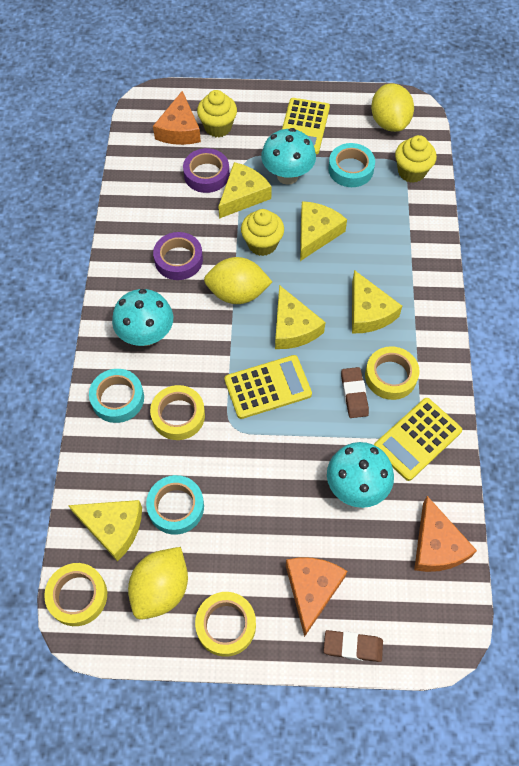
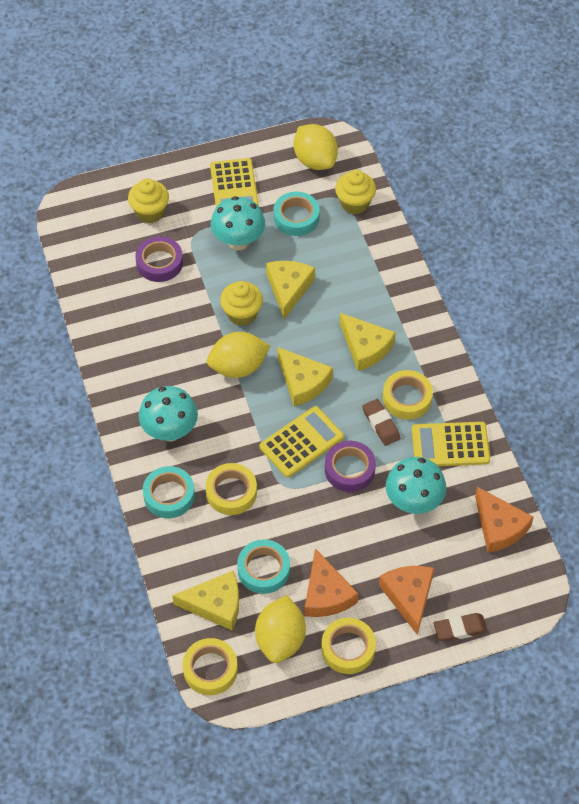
camera: 20 degrees left, 5 degrees down
(178, 260) = (169, 352): purple tape -> purple tape (349, 469)
(179, 129) = (112, 225): orange cheese -> orange cheese (326, 594)
(243, 195) = (203, 273): yellow cheese -> none
(417, 439) = (450, 445): yellow calculator -> yellow calculator turned 60 degrees clockwise

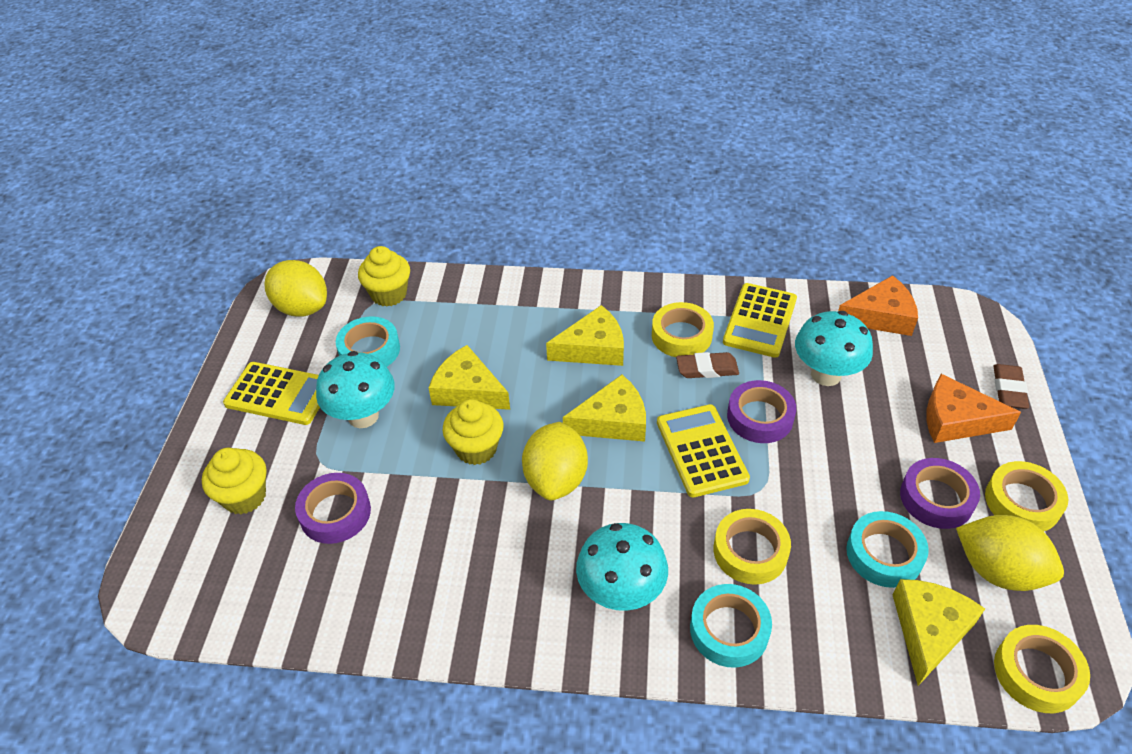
camera: 65 degrees left, 10 degrees down
(315, 160) = (302, 308): yellow lemon -> yellow lemon turned 45 degrees clockwise
(326, 594) = (936, 498): orange cheese -> purple tape

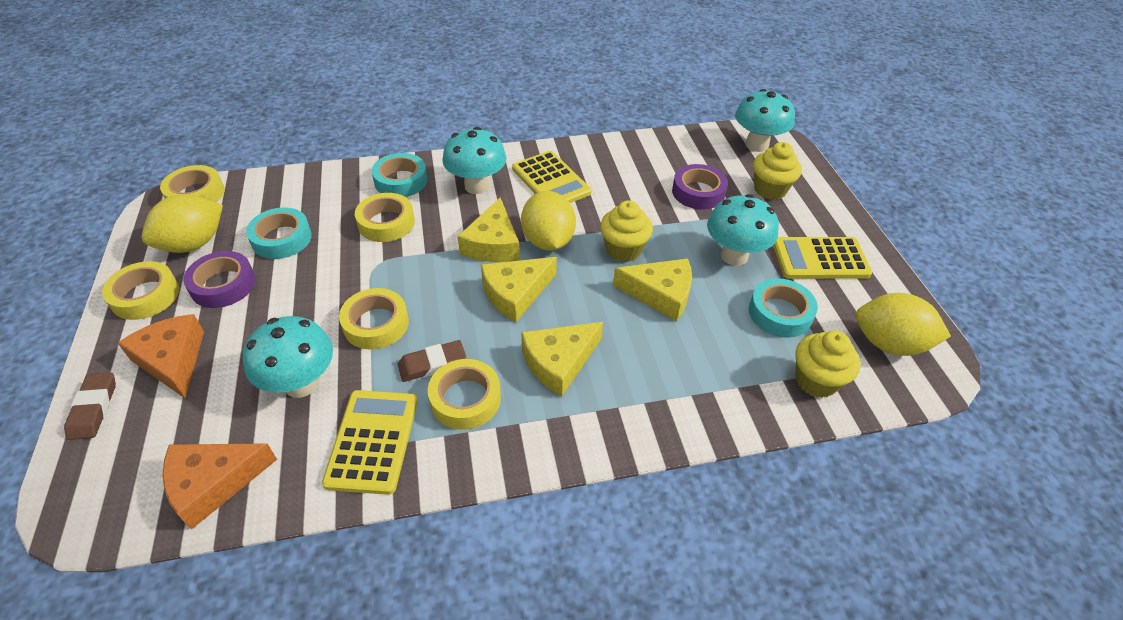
camera: 160 degrees right, 0 degrees up
(186, 584) = (757, 145): none -> turquoise mushroom
(701, 450) = (430, 284): yellow calculator -> yellow calculator (551, 181)
(760, 417) = (376, 324): purple tape -> yellow tape
(929, 630) = (262, 202): yellow cheese -> yellow cheese (493, 244)
(956, 420) = (172, 360): orange cheese -> orange cheese turned 120 degrees counterclockwise
(998, 570) = (193, 244): yellow lemon -> yellow lemon turned 60 degrees counterclockwise

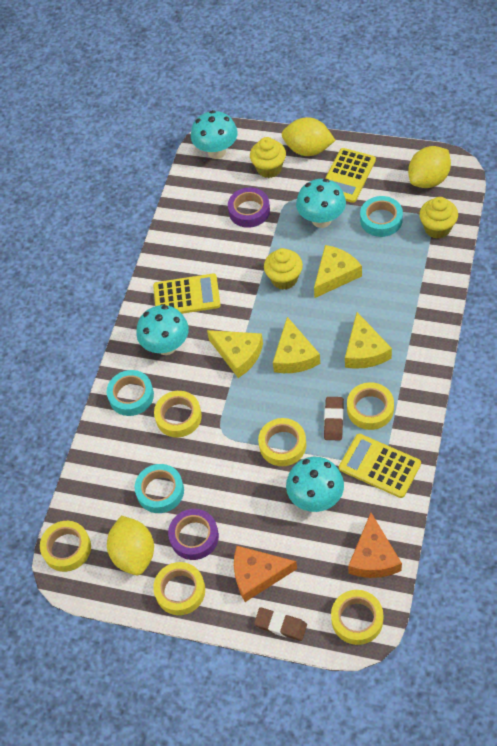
camera: 55 degrees left, 10 degrees up
(102, 497) = (357, 619): none -> yellow tape
(548, 241) = (252, 320): yellow lemon -> yellow lemon (308, 150)

